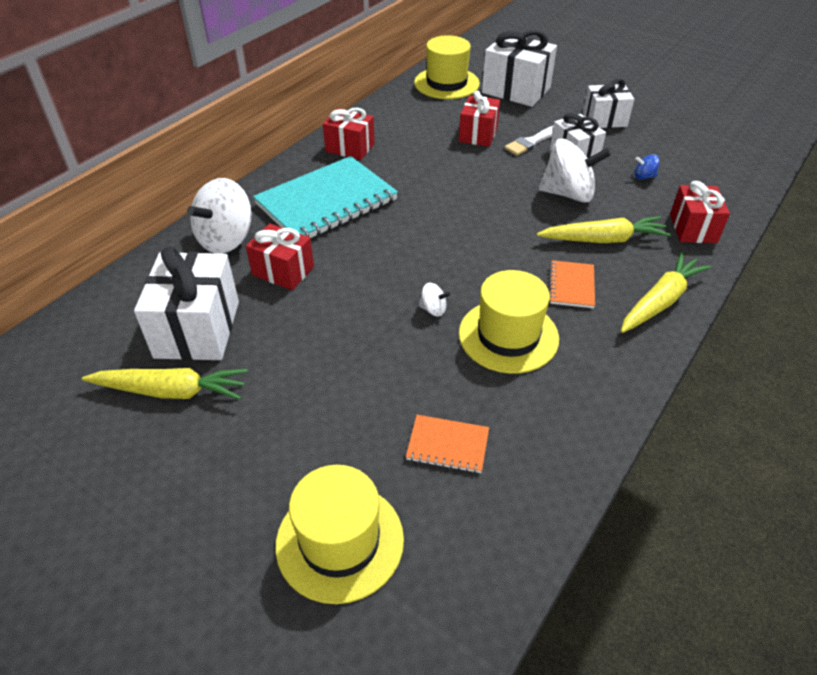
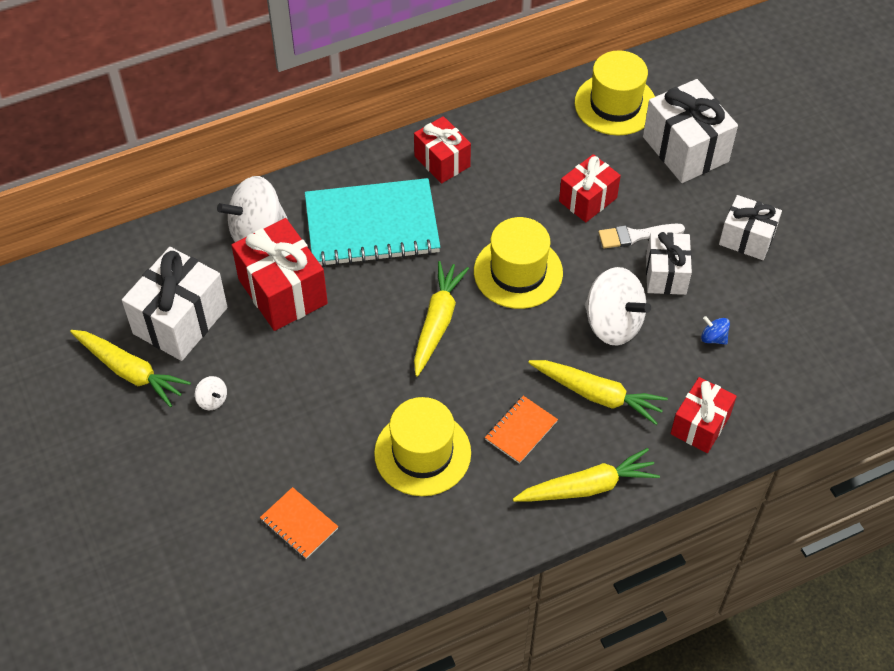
camera: 30 degrees right, 10 degrees up
(283, 271) = (283, 291): red gift -> red gift, size x1.56
(340, 541) = (174, 555): yellow hat -> yellow hat (518, 272)
(433, 309) = (380, 395): white spinning top -> white spinning top (212, 400)
(436, 242) = (437, 322): none -> yellow carrot

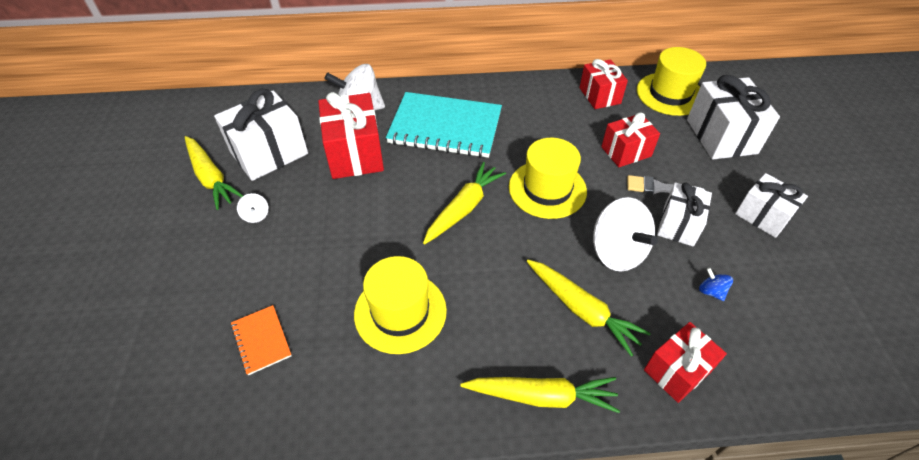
camera: 20 degrees right, 5 degrees down
(442, 161) = (518, 99): red gift -> red gift (599, 95)
(521, 430) = (497, 320): orange notebook -> none

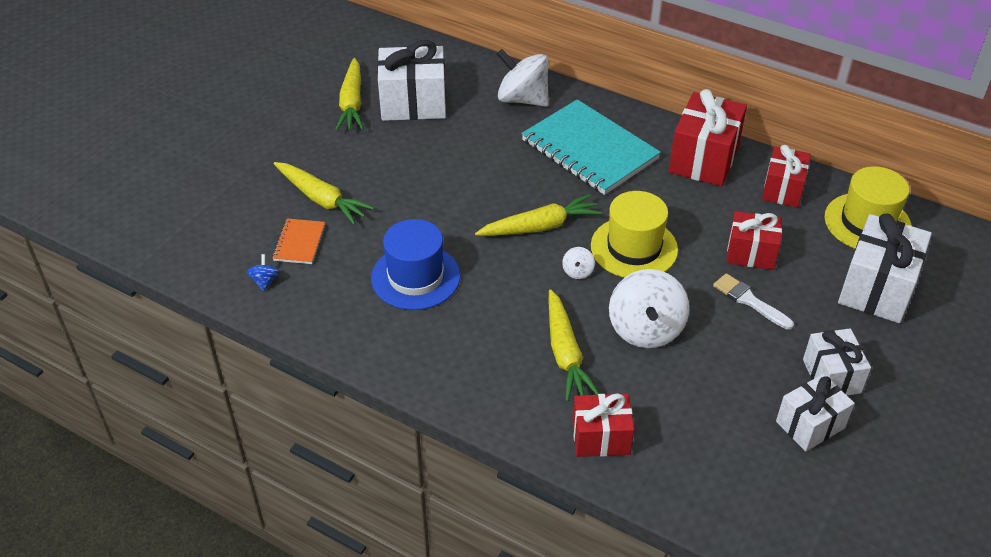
camera: 35 degrees right, 5 degrees down
(256, 215) = (364, 150): white spinning top -> white spinning top (577, 271)
(355, 154) = (485, 136): red gift -> red gift (704, 159)
(400, 312) = (415, 277): yellow hat -> blue hat
(542, 396) = (471, 391): yellow carrot -> yellow carrot (322, 199)
(678, 225) = (731, 339): white gift -> white gift (810, 425)
(711, 291) = (700, 403): blue spinning top -> blue spinning top (265, 281)

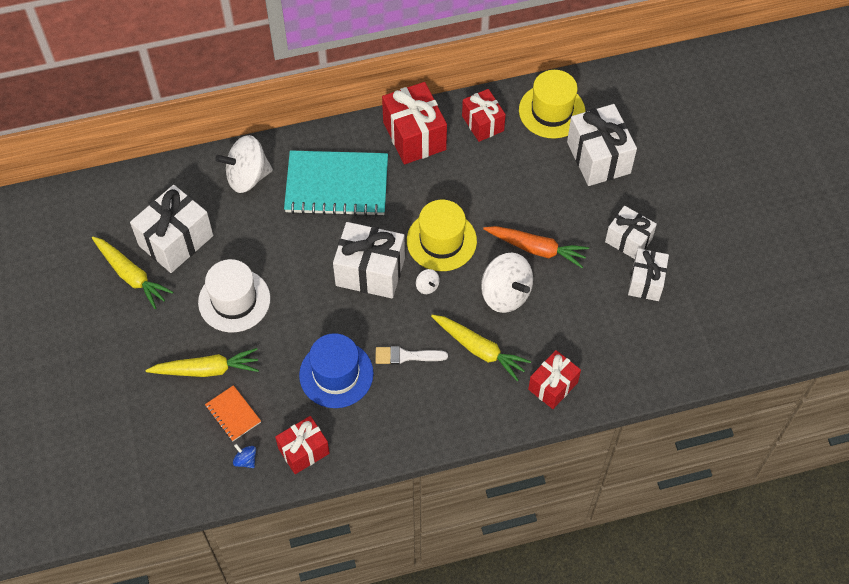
camera: 45 degrees left, 15 degrees up
(404, 169) = (234, 300): none -> white hat
(540, 226) = (370, 272): yellow carrot -> white gift
(721, 316) = (537, 249): none -> orange carrot
(749, 301) = (541, 225): white brush -> white brush (406, 356)
(751, 253) = (510, 189): red gift -> red gift (303, 451)

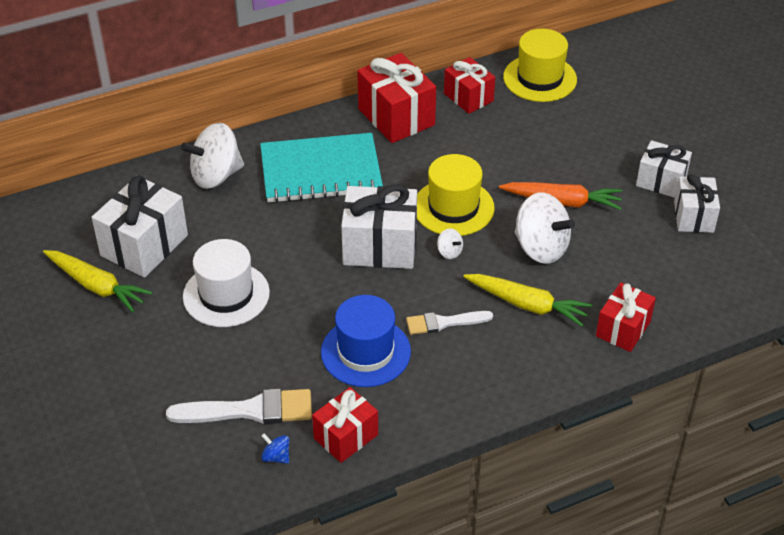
camera: 10 degrees left, 15 degrees down
(207, 369) = (208, 368): yellow carrot -> none
(233, 414) = (250, 410): orange notebook -> white brush
(598, 157) = (603, 112): white gift -> none

